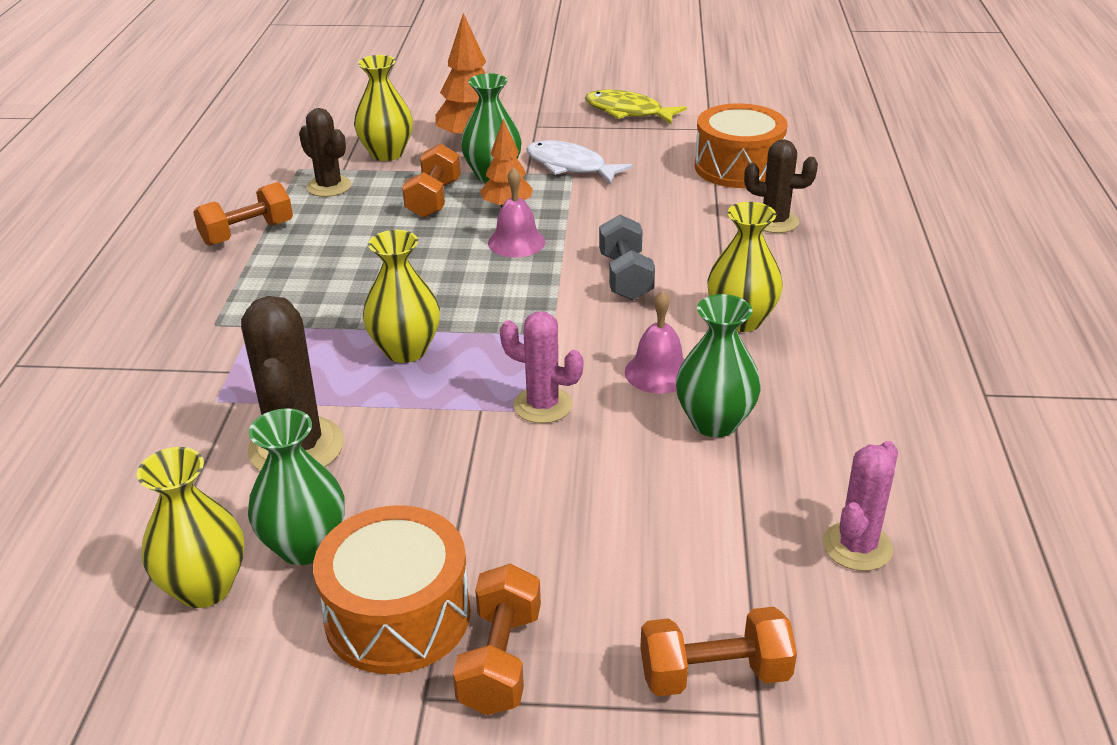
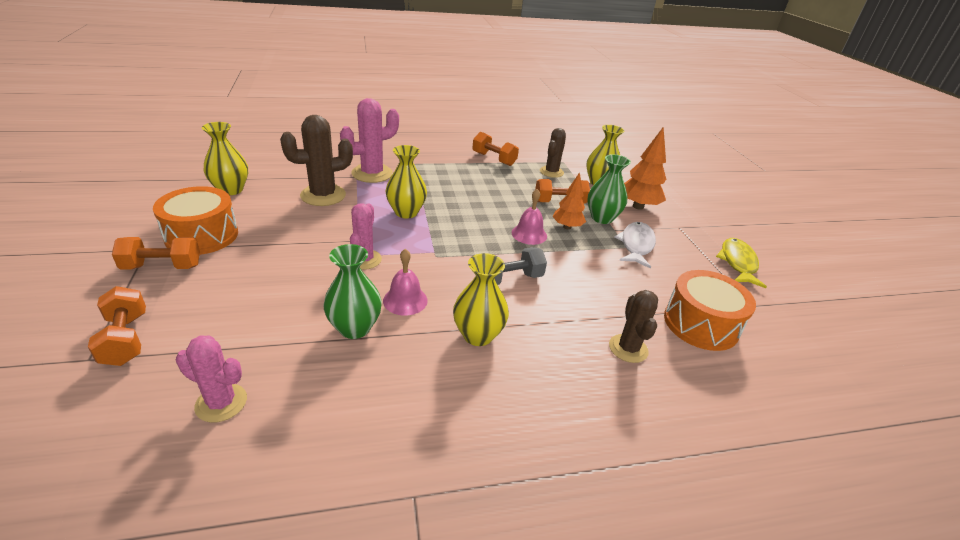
camera: 70 degrees right, 0 degrees up
(231, 380) = (372, 173): none -> pink cactus
(304, 546) = (253, 207): green vase -> none

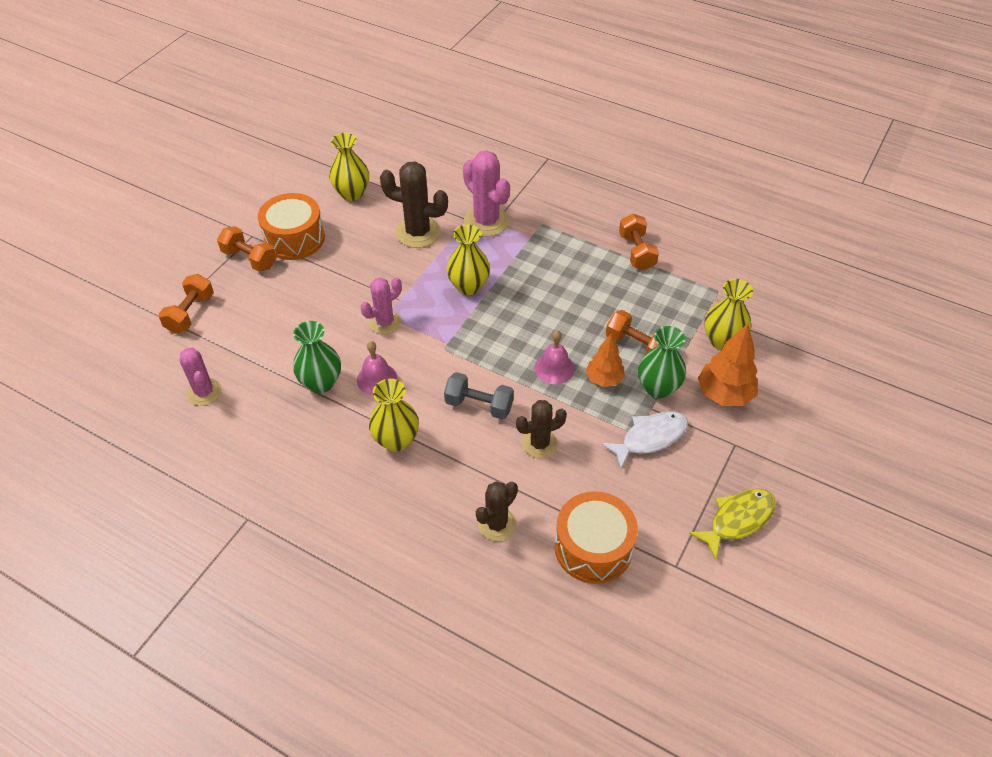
camera: 45 degrees right, 15 degrees up
(372, 173) = (486, 221): pink cactus -> pink cactus turned 45 degrees clockwise
(551, 172) = (682, 299): brown cactus -> brown cactus (539, 444)

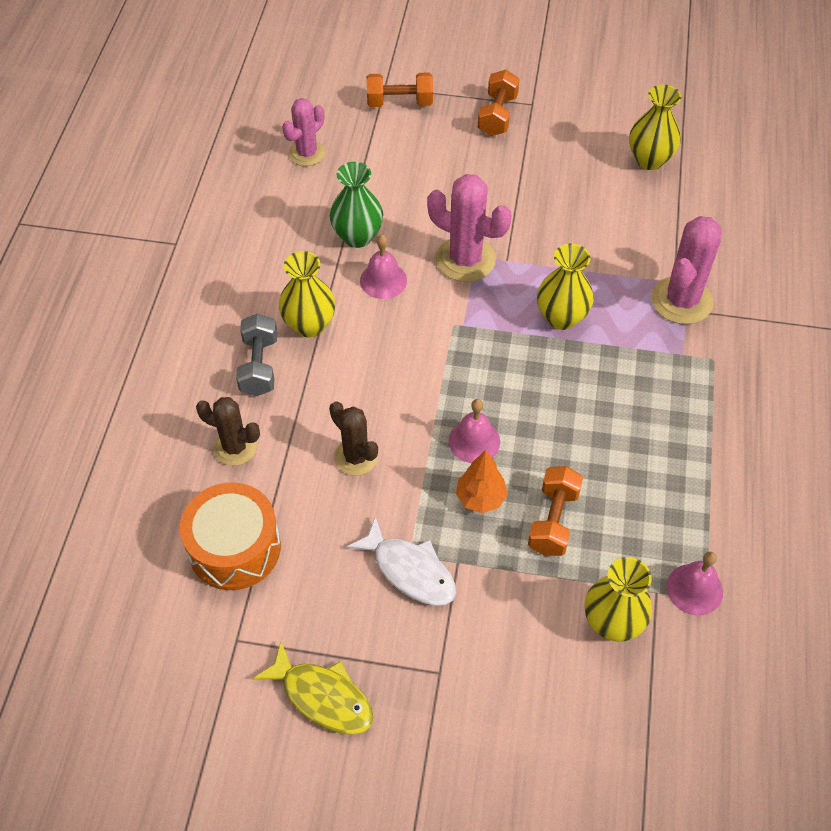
camera: 70 degrees right, 5 degrees up
(294, 239) = (548, 139): orange drum -> none
(385, 322) = (465, 259): pink cactus -> pink cactus, size x1.53
(418, 232) = (622, 241): brown cactus -> none
(479, 405) = (386, 383): grey dumbbell -> grey dumbbell (259, 366)
(636, 252) = (725, 480): orange dumbbell -> none
(658, 388) = (493, 561): green vase -> none
(709, 293) = (694, 589): none -> pink bell
(724, 394) = (517, 643): orange tree -> none

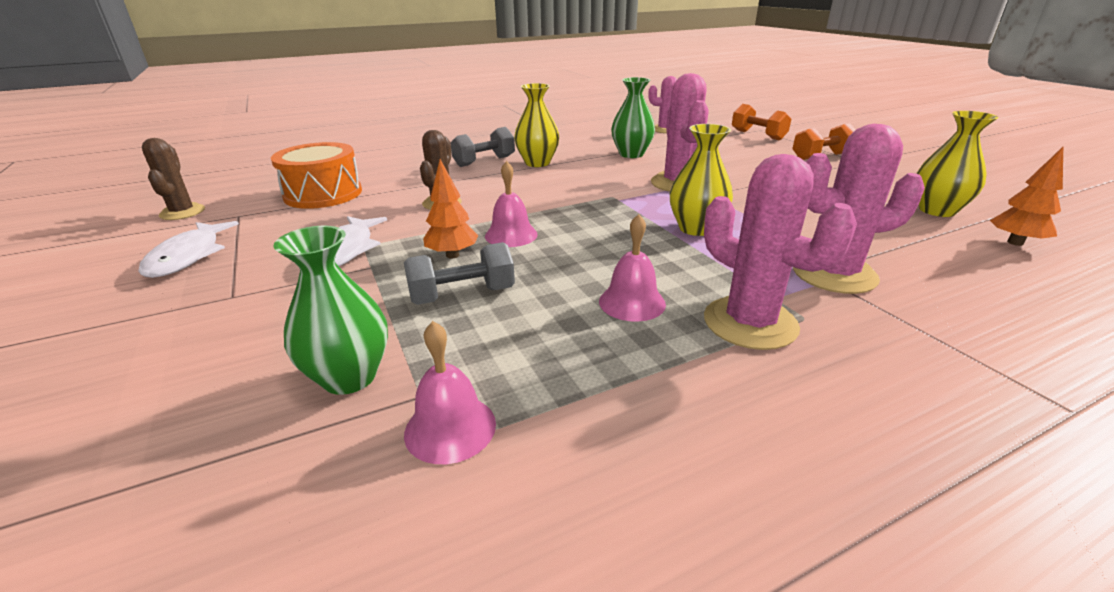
camera: 55 degrees right, 25 degrees down
(235, 447) = (410, 173): brown cactus -> brown cactus (182, 212)
(323, 697) = (188, 256): yellow fish -> white fish
(383, 280) = (610, 169): pink bell -> pink bell (632, 302)
(553, 520) = (462, 295): orange dumbbell -> grey dumbbell
(612, 623) = (349, 377): yellow vase -> green vase
(699, 389) = (750, 323): none -> pink cactus
(718, 174) = (1015, 242): none -> orange tree

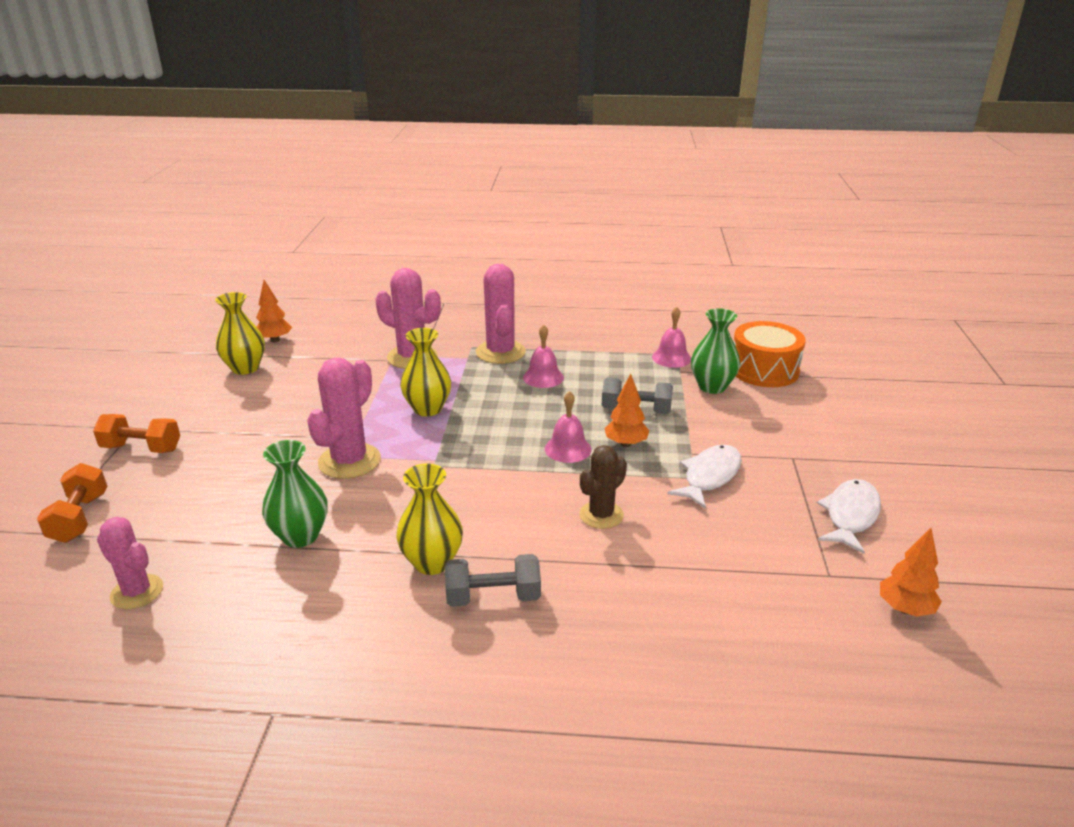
camera: 150 degrees left, 0 degrees up
(182, 212) = (905, 609): brown cactus -> orange tree
(323, 194) = (732, 588): orange drum -> orange drum (764, 370)

